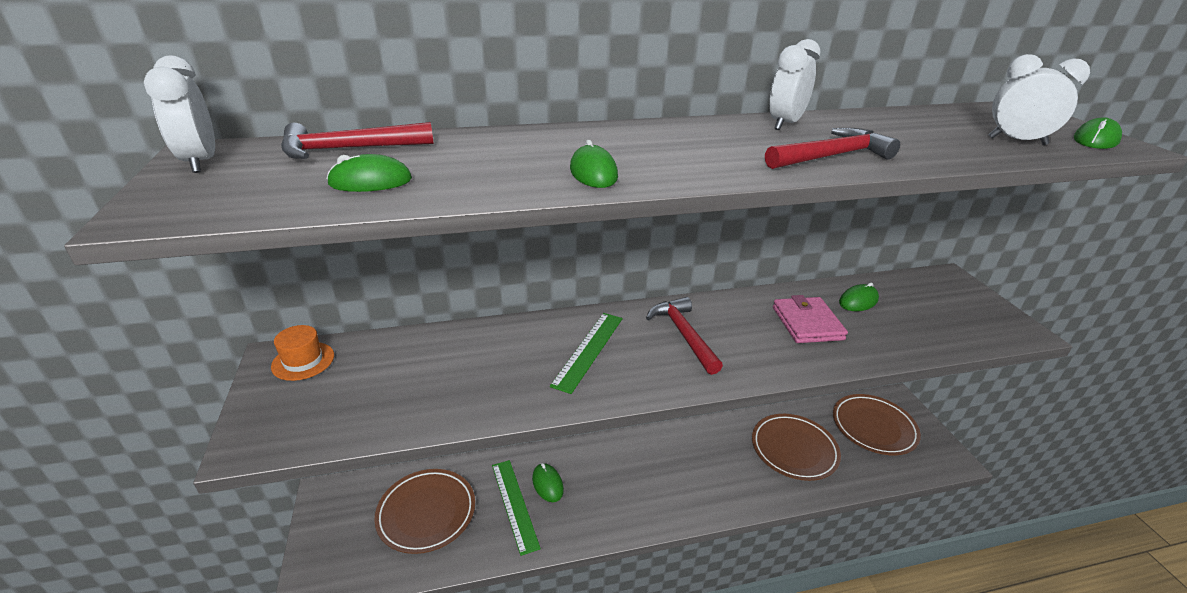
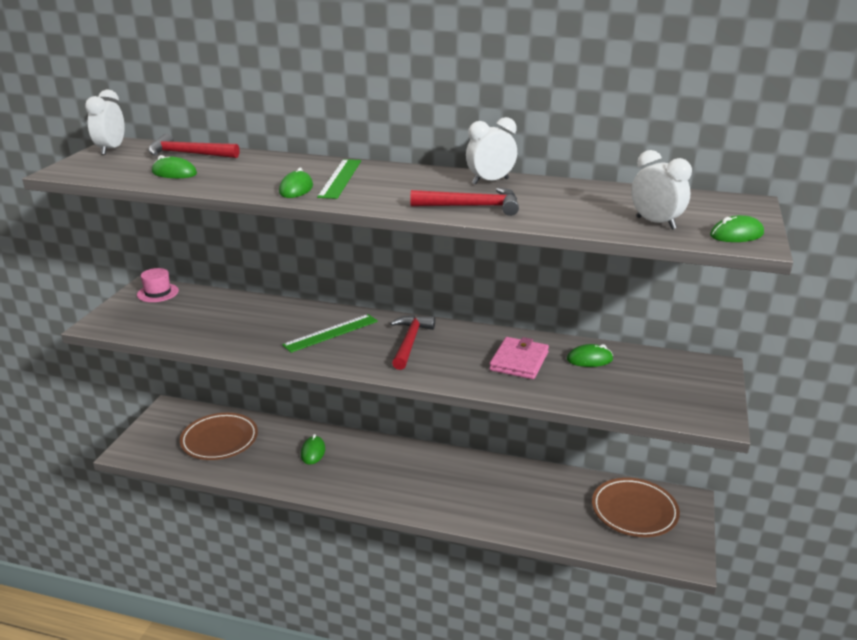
camera: 30 degrees right, 5 degrees down
(303, 361) = (157, 293): orange hat -> pink hat
(514, 504) = (279, 456): green ruler -> green ruler (340, 178)
(794, 449) = (535, 499): brown plate -> none

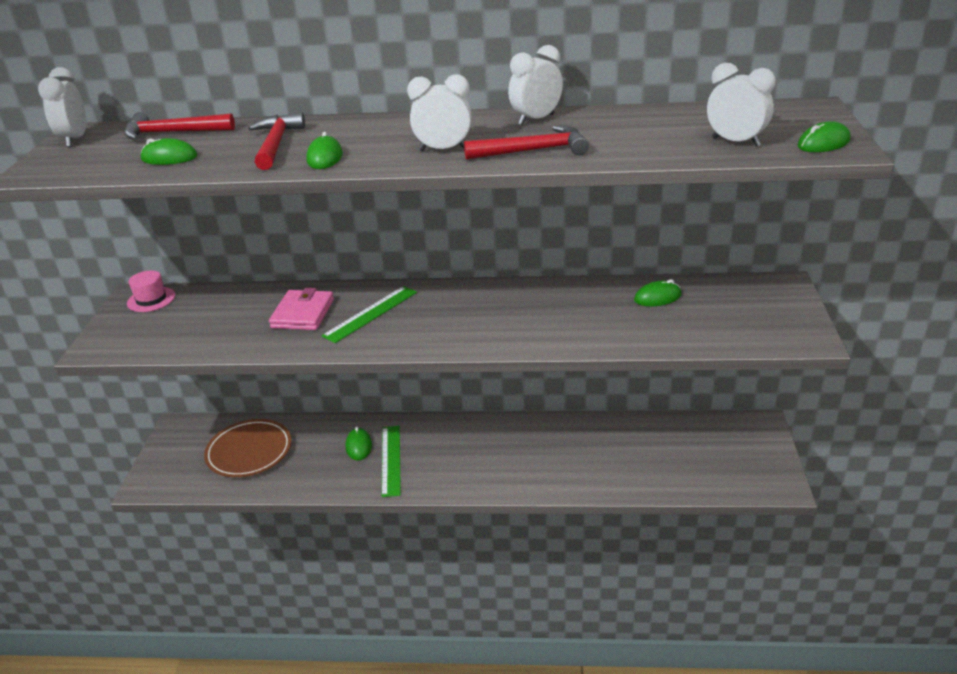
camera: 10 degrees left, 5 degrees up
(340, 178) = (368, 138): green ruler -> green ruler (390, 460)
(396, 196) = (443, 149): none -> white clock
(410, 342) = (462, 310): red hammer -> red hammer (276, 144)
(519, 361) = (586, 312): pink wallet -> pink wallet (303, 313)
(634, 511) = (713, 446): brown plate -> none

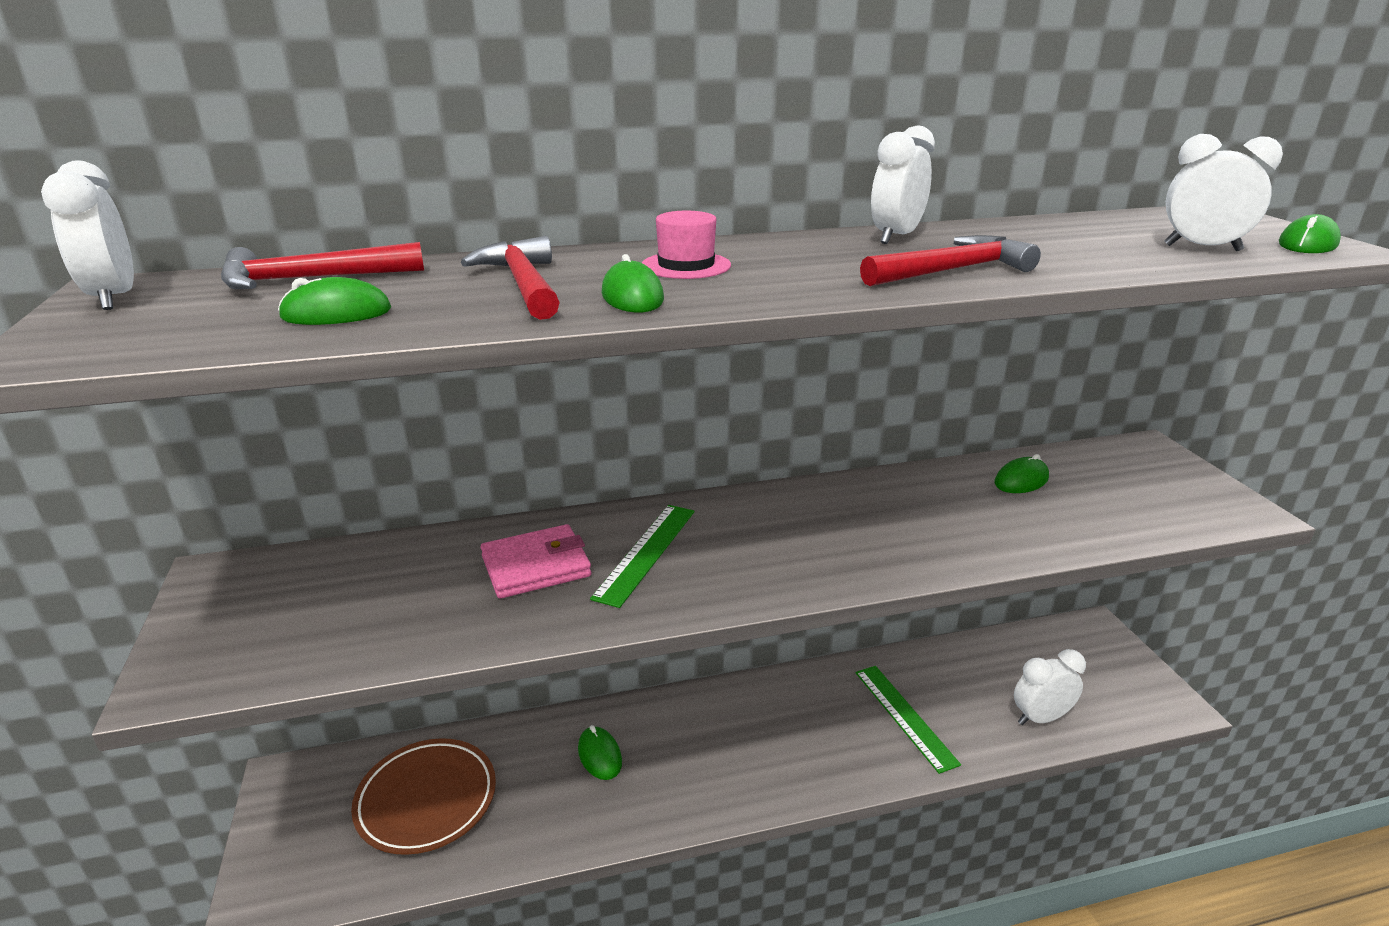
camera: 20 degrees left, 5 degrees down
(151, 299) = (250, 577): pink hat -> pink hat (686, 265)
(303, 313) = (536, 566): pink wallet -> pink wallet turned 75 degrees clockwise
(390, 460) = (659, 769): green ruler -> green ruler (904, 716)
(443, 149) = (814, 276): white clock -> white clock (1040, 718)

